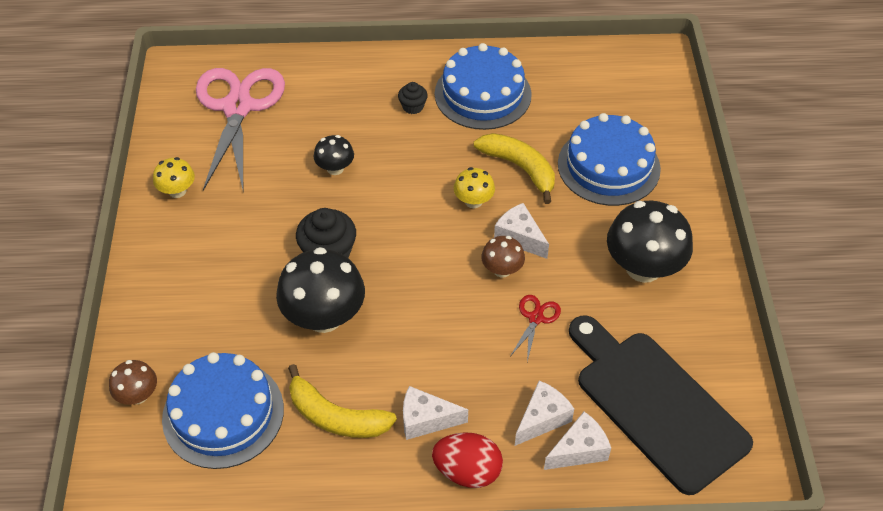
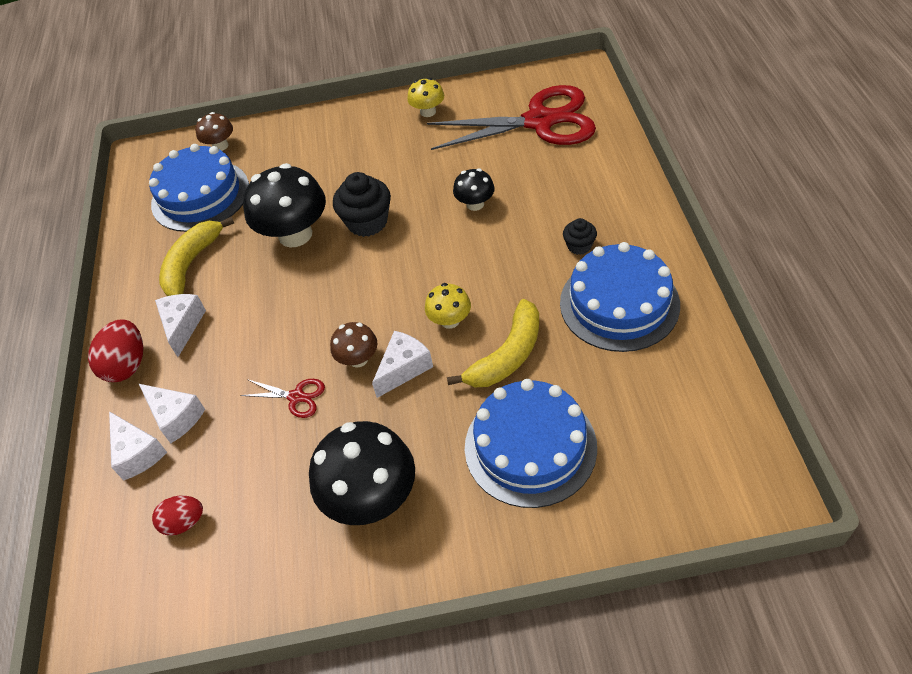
camera: 90 degrees right, 0 degrees up
(238, 107) = (539, 121): pink scissors -> red scissors
(656, 404) = (184, 522): black cutting board -> red egg

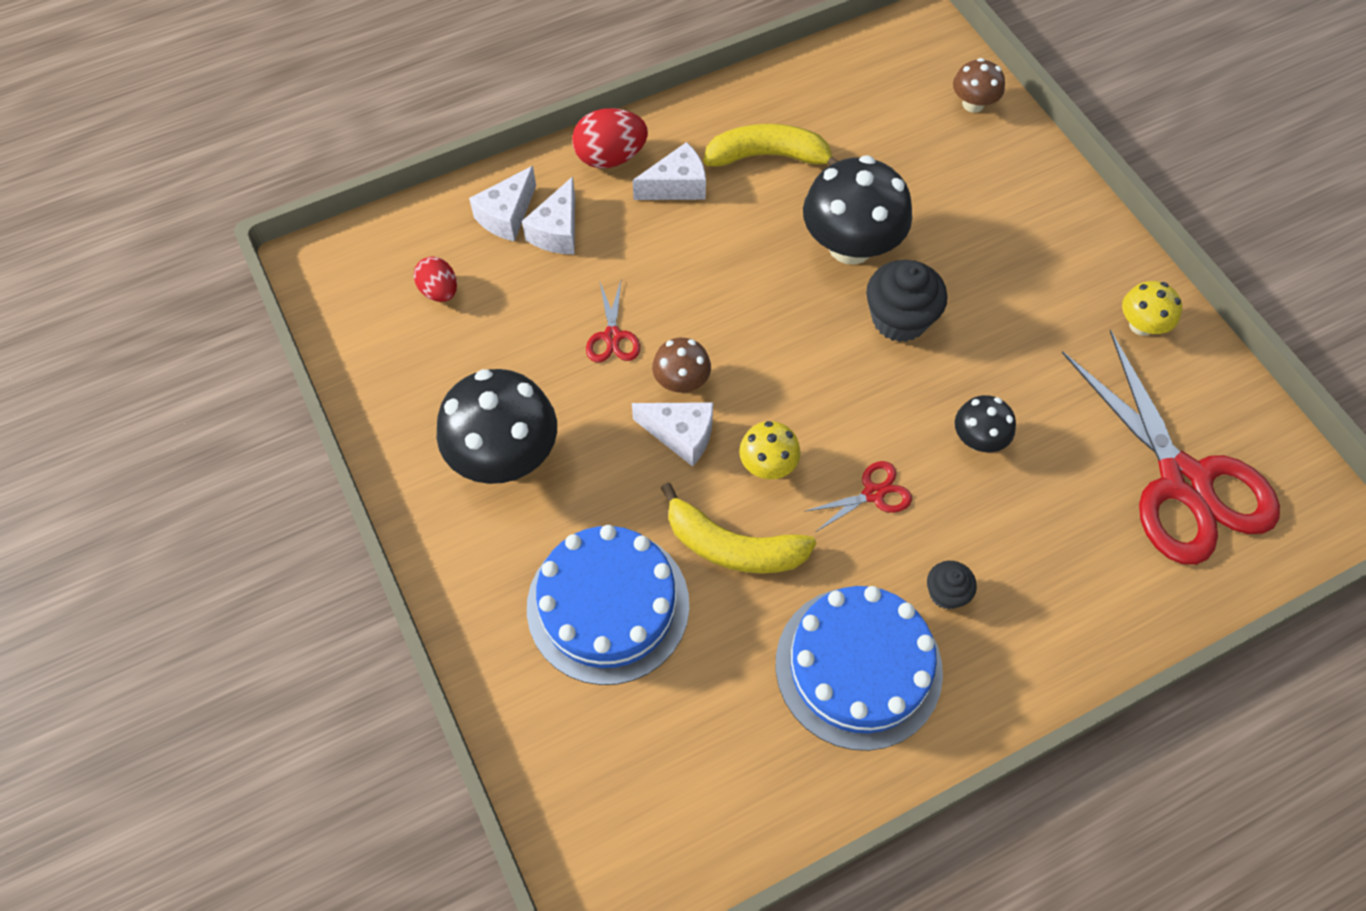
camera: 65 degrees right, 10 degrees up
(200, 195) = (879, 119): blue cake -> none
(494, 266) = (873, 494): none -> red scissors

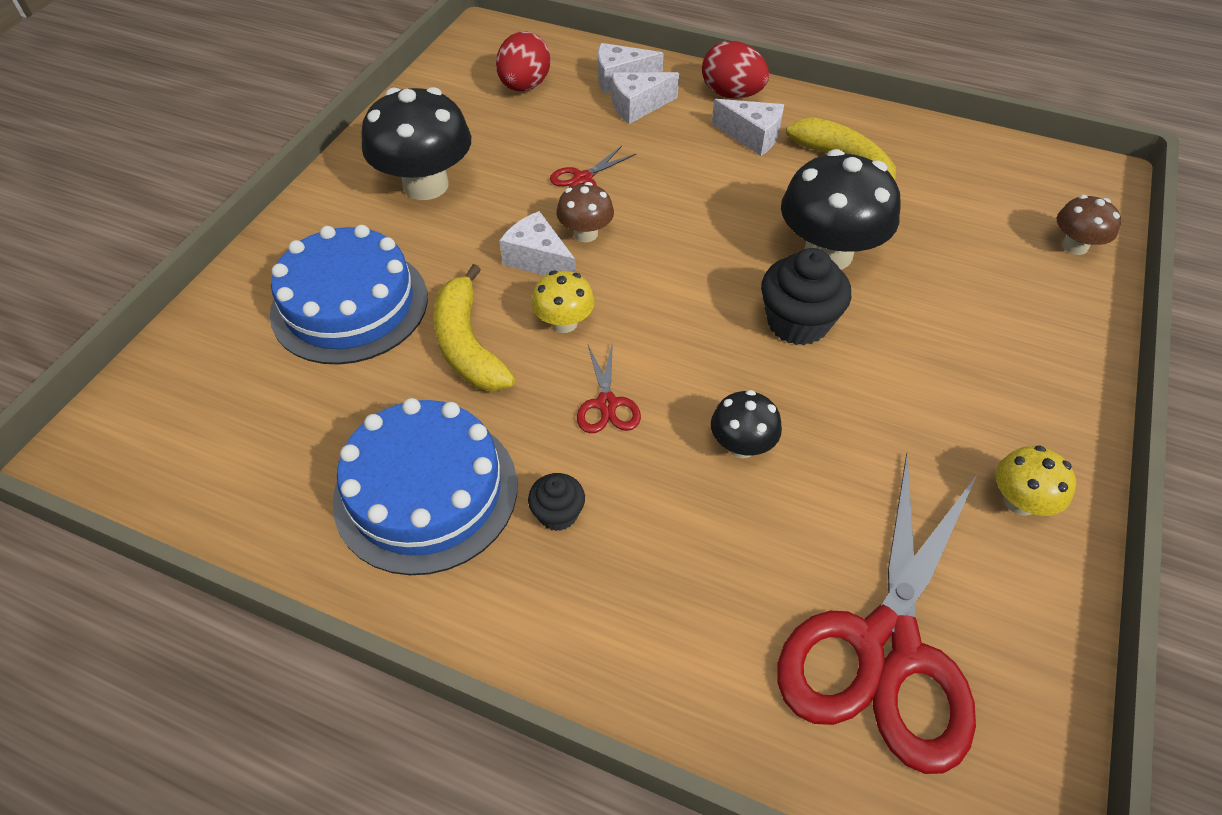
camera: 50 degrees right, 10 degrees down
(439, 291) = (524, 86): red egg -> red egg, size x1.53
(681, 435) = (538, 260): white cheese -> white cheese turned 150 degrees clockwise
(873, 494) = (607, 404): red scissors -> red scissors turned 60 degrees clockwise

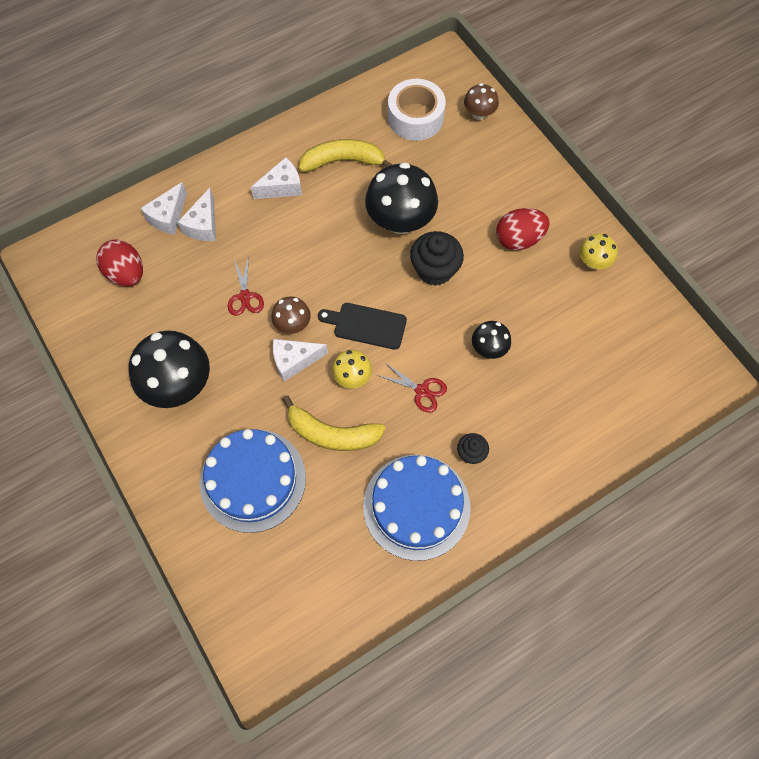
camera: 55 degrees left, 15 degrees up
(649, 298) = (366, 325): none -> black cutting board
(732, 94) = (236, 169): red egg -> red egg (519, 239)
(886, 647) = (621, 366): red scissors -> none
(985, 192) = (415, 117): none -> white tape

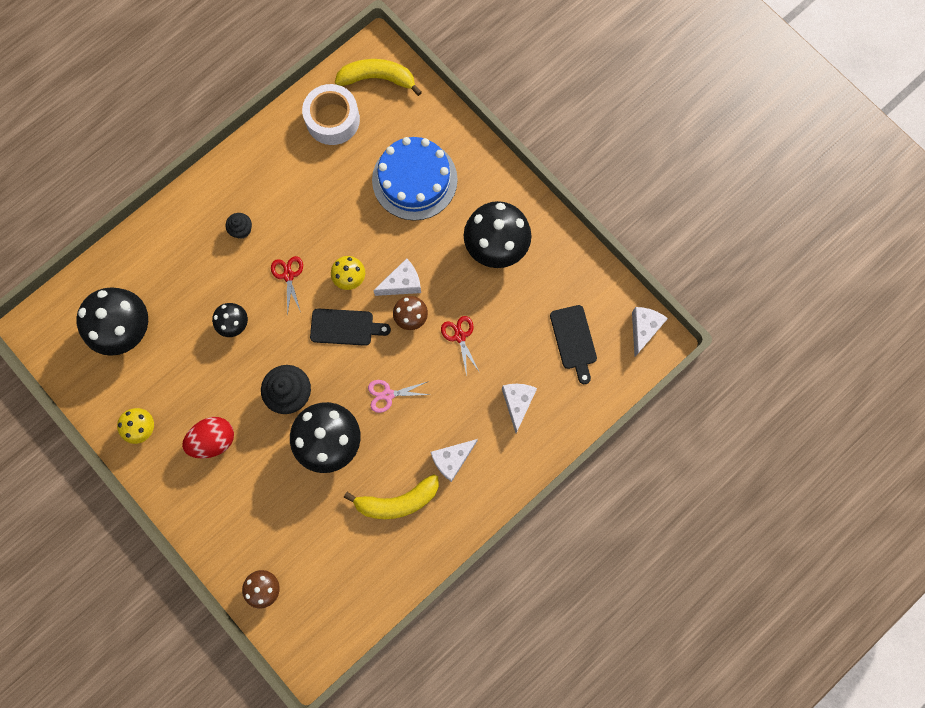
camera: 170 degrees right, 10 degrees up
(126, 274) = (574, 340): red egg -> black cutting board
(168, 217) = (553, 407): white cheese -> white cheese (643, 329)
(332, 433) = (358, 227): yellow banana -> yellow banana (378, 79)
(333, 253) = (388, 395): none -> pink scissors
(415, 117) = (331, 571): white tape -> white tape (332, 120)
(416, 506) = (281, 181): blue cake -> none
(422, 391) = (288, 275): red scissors -> red scissors turned 60 degrees clockwise
(611, 362) = (125, 329): none -> black mushroom

